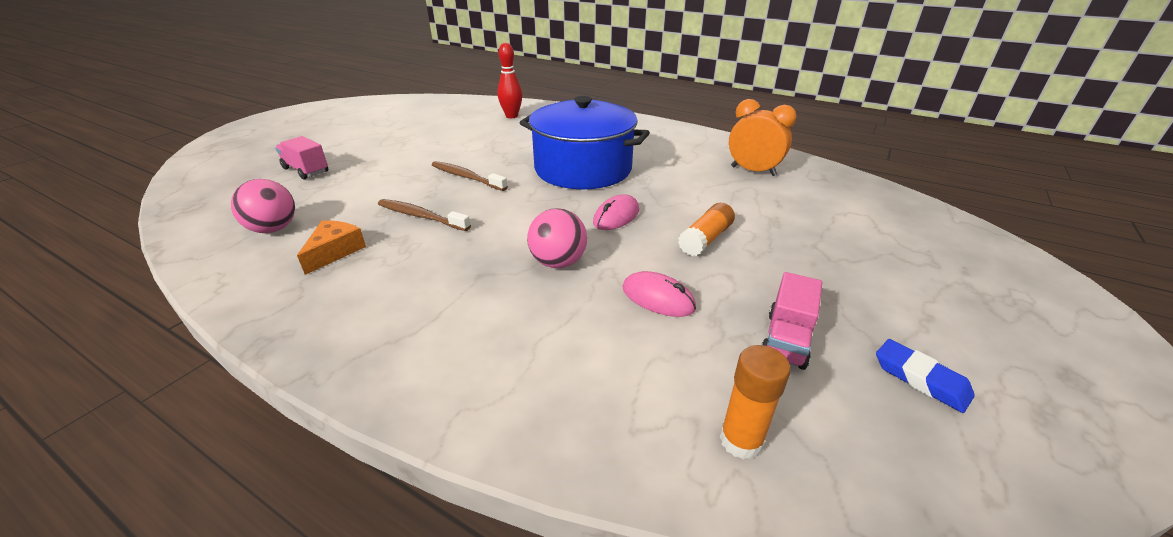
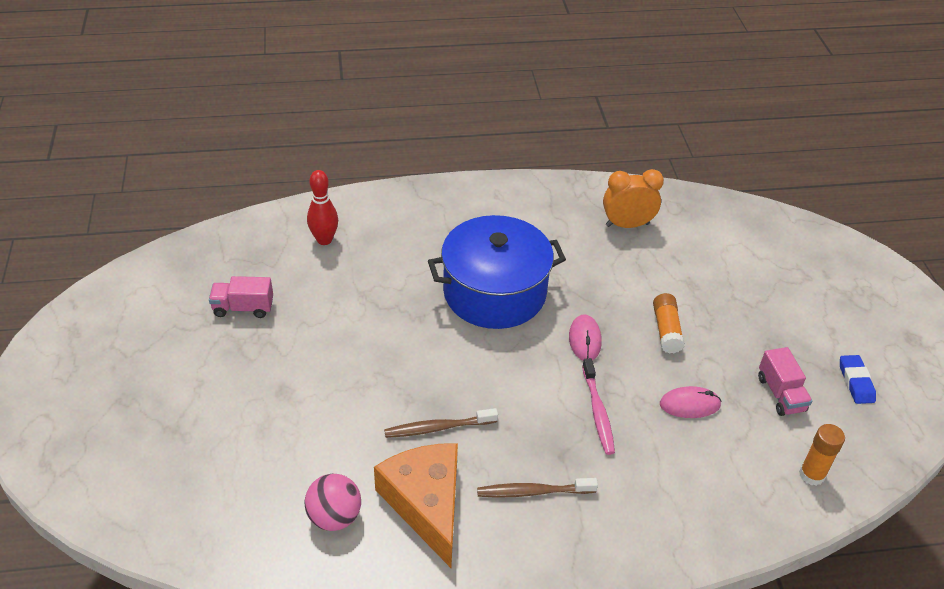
camera: 40 degrees left, 10 degrees up
(306, 170) = (235, 437): pink truck -> pink truck (243, 308)
(335, 251) = (426, 504): orange cheese -> orange cheese, size x1.92
(466, 177) = (408, 359): brown toothbrush -> brown toothbrush (533, 492)
(558, 262) = (598, 412): pink ball -> pink toothbrush
(920, 379) = (856, 382): blue eraser -> blue eraser turned 75 degrees clockwise

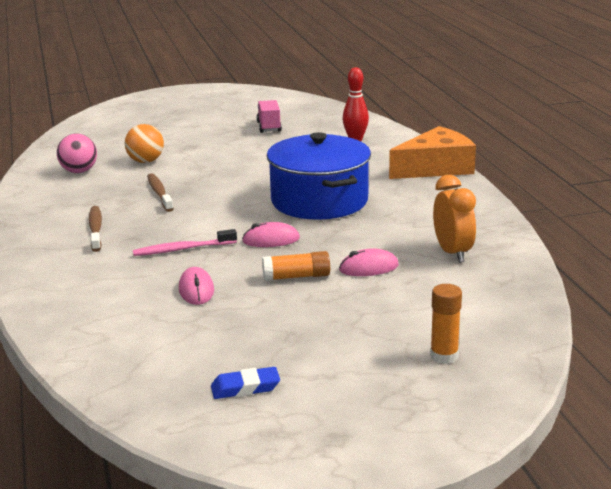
camera: 85 degrees right, 20 degrees down
(322, 440) = (145, 161): none -> orange ball
(426, 504) = (87, 195): orange cheese -> orange cheese (435, 168)
(652, 280) = (369, 268): none -> pink mouse
(781, 394) = (218, 339): pink truck -> none
(812, 475) = (108, 354): orange glue stick -> orange glue stick (444, 356)

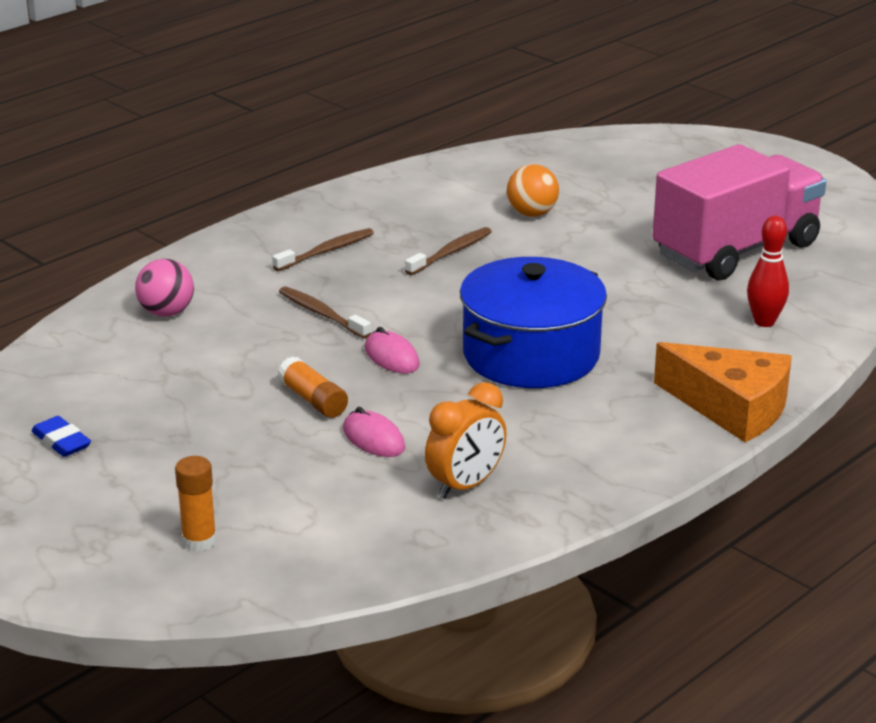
camera: 60 degrees right, 5 degrees up
(79, 171) = (462, 189): pink ball -> pink ball (166, 312)
(182, 249) = (322, 314): pink toothbrush -> brown toothbrush
(196, 290) = (236, 352): pink mouse -> none
(269, 127) = (735, 250): pink truck -> pink truck, size x2.50

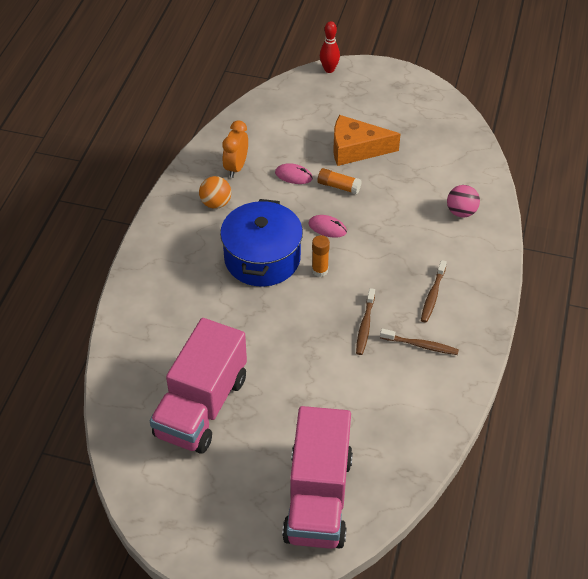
camera: 150 degrees right, 20 degrees up
(61, 442) = (417, 123): blue eraser -> none
(199, 541) = (316, 103): orange glue stick -> orange glue stick (320, 270)
(322, 314) = (387, 243): brown toothbrush -> brown toothbrush (421, 345)
(532, 214) = (348, 390): orange ball -> orange ball (216, 203)
(643, 161) = (318, 498): none -> pink truck
(731, 407) = (144, 262): orange cheese -> orange cheese (356, 149)
(764, 322) = (155, 339): red bowling pin -> red bowling pin (329, 69)

